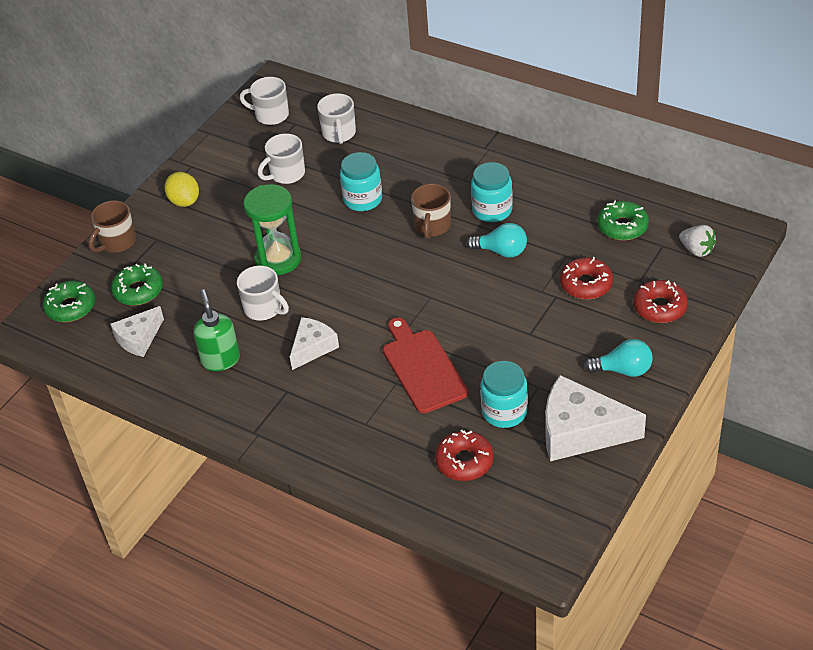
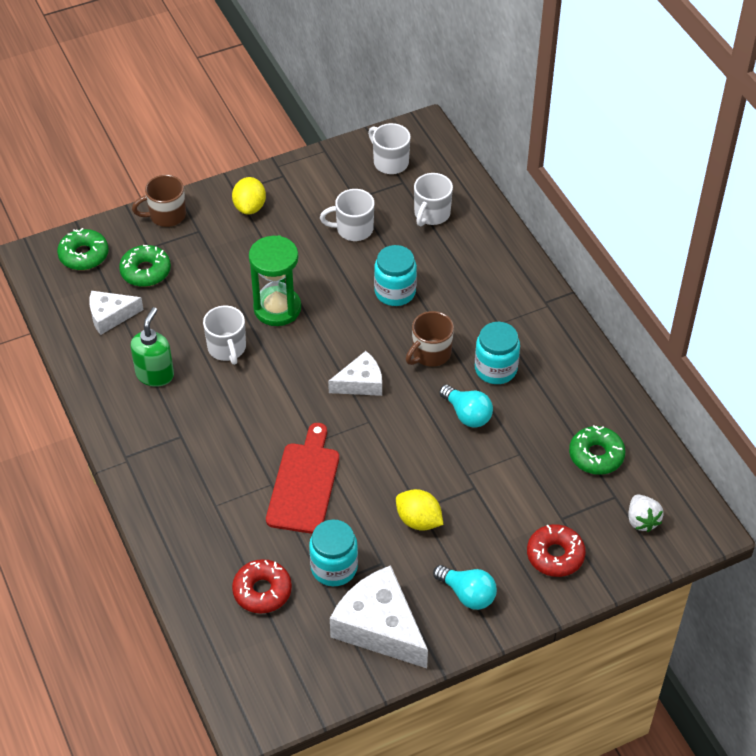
camera: 30 degrees right, 5 degrees up
(312, 347) = (234, 409): white cheese -> white cheese (360, 383)
(537, 342) = (418, 520): none -> yellow lemon
(586, 284) = (511, 492): red donut -> none

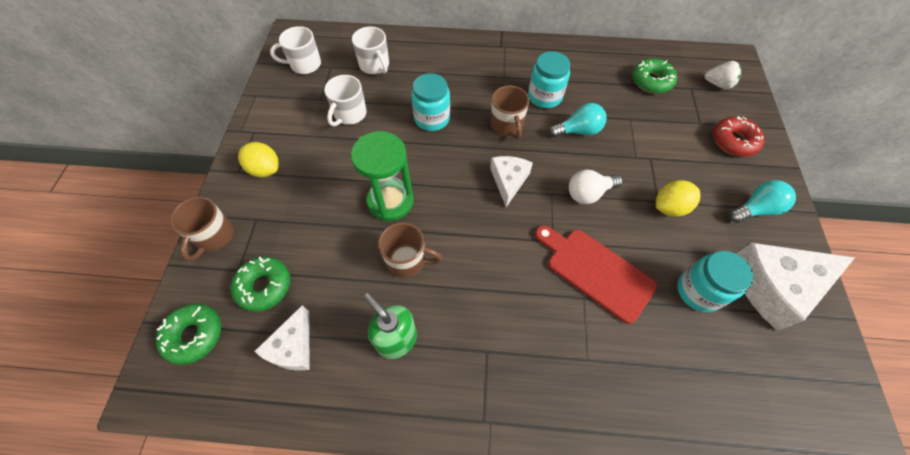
camera: 60 degrees left, 10 degrees up
(227, 348) = (407, 260): white mug -> brown mug
(262, 591) = (707, 365): red donut -> none
(390, 450) = (588, 193): none -> white light bulb

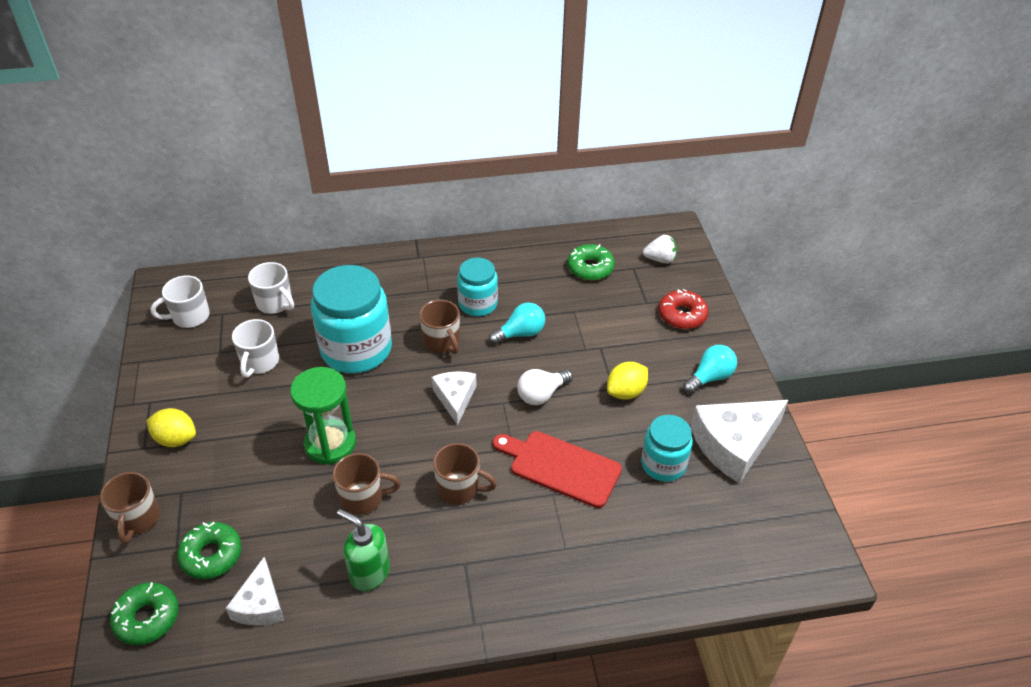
camera: 15 degrees left, 15 degrees down
(432, 118) = (356, 349): turquoise jar -> turquoise jar, size x1.74
(496, 271) = (459, 488): none -> brown mug

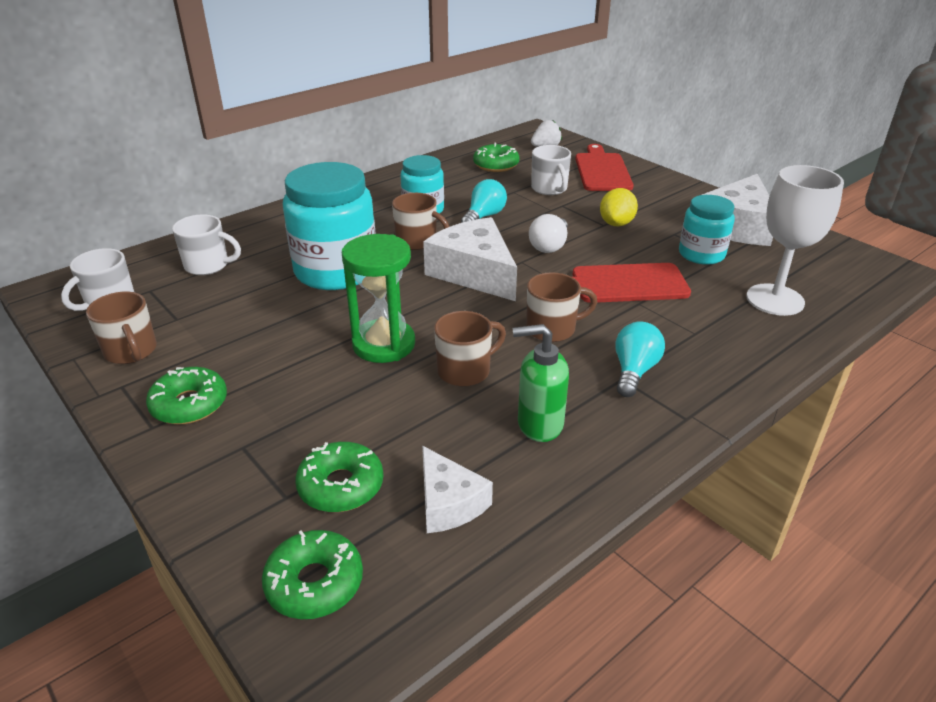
camera: 30 degrees left, 10 degrees down
(137, 519) = (206, 493): brown mug -> brown mug (131, 351)
(176, 439) = (189, 404): yellow lemon -> green donut
(259, 362) = (235, 312): white mug -> white mug (549, 189)
(455, 398) = (474, 272): white cheese -> white cheese, size x1.71
(671, 547) = (775, 300): none -> white goblet
(682, 315) = (602, 171): red donut -> red cutting board
(710, 377) = (668, 197): turquoise light bulb -> turquoise light bulb (634, 371)

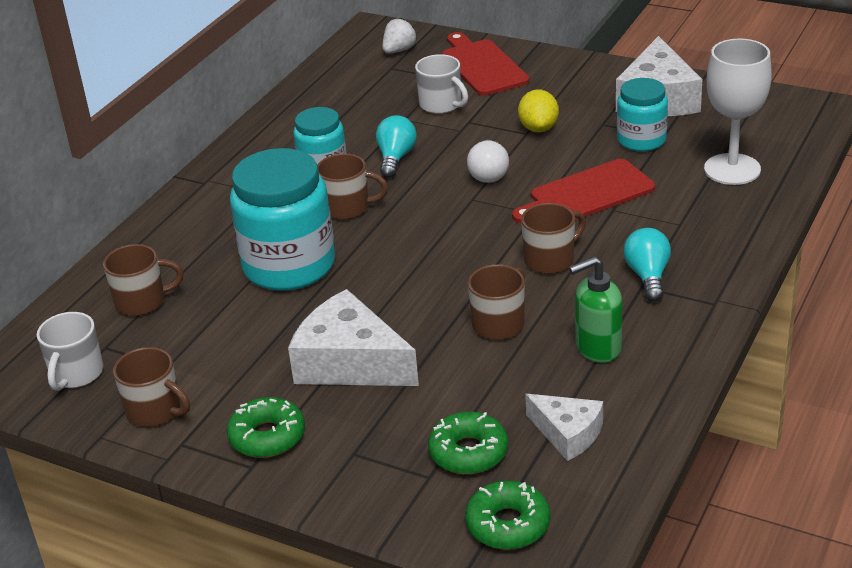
camera: 20 degrees left, 0 degrees up
(208, 265) = (142, 301): white mug -> brown mug
(383, 344) = (403, 324): green hourglass -> none
(474, 272) = (434, 225): white cheese -> white cheese (350, 362)
(496, 165) = (360, 89): green donut -> none

